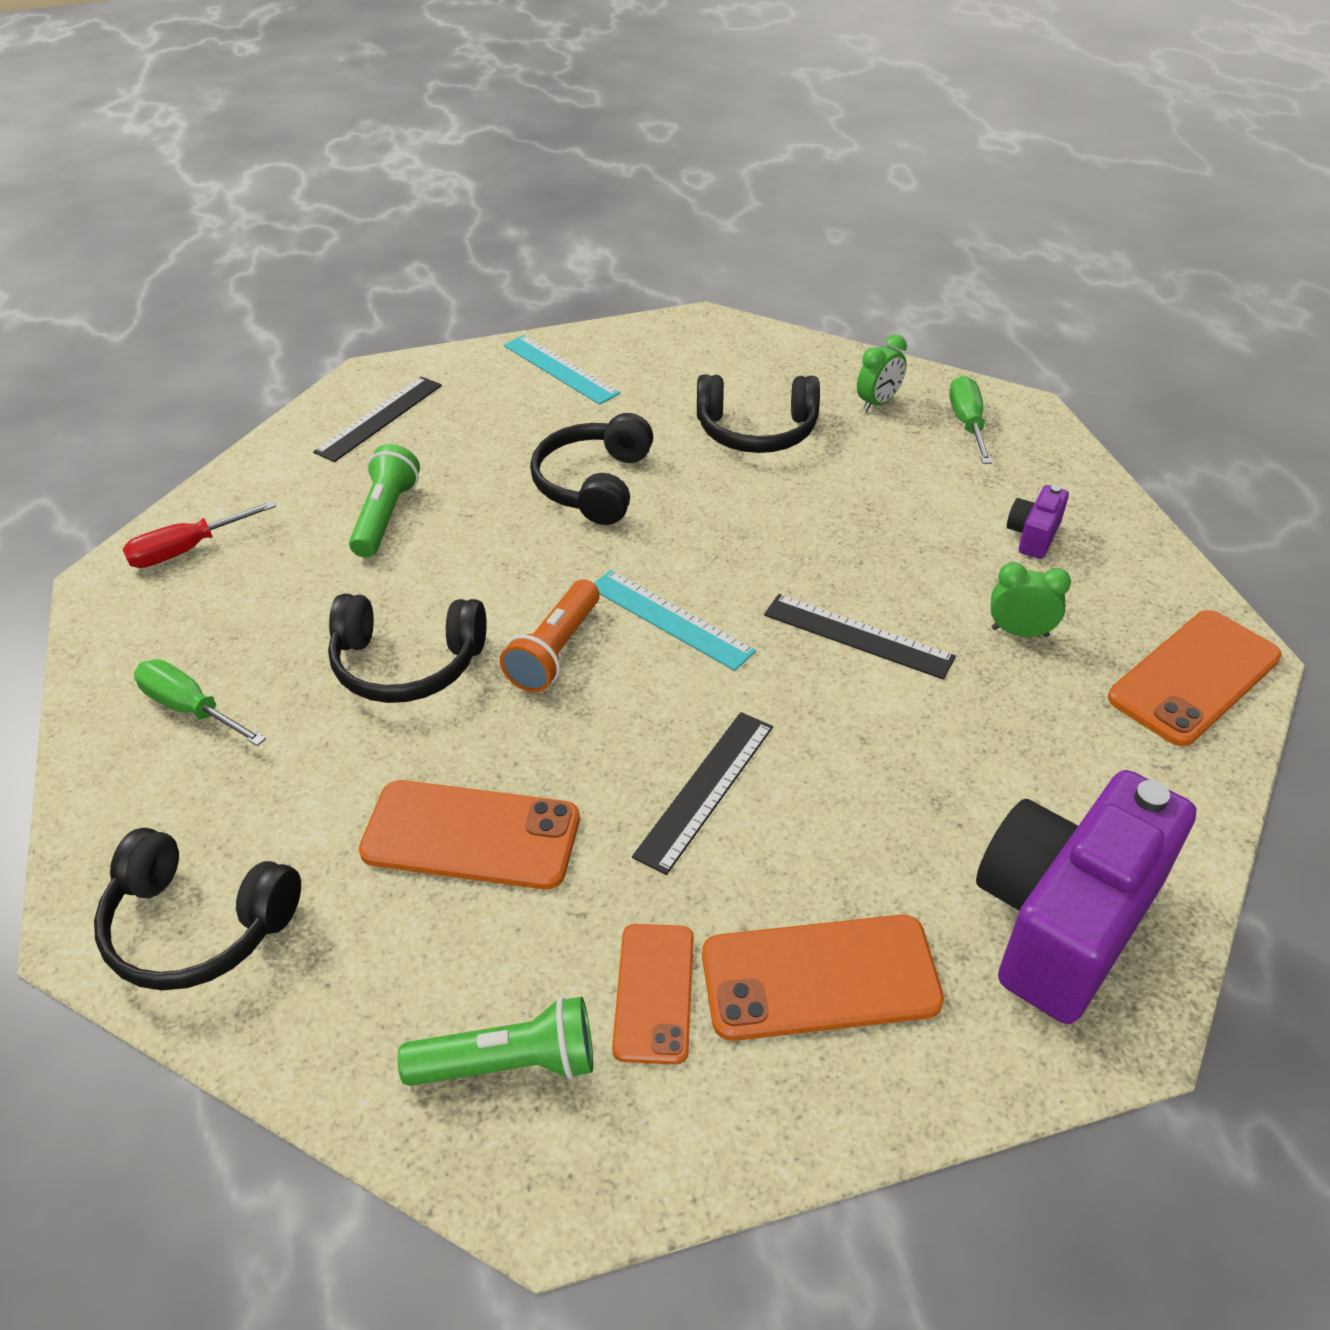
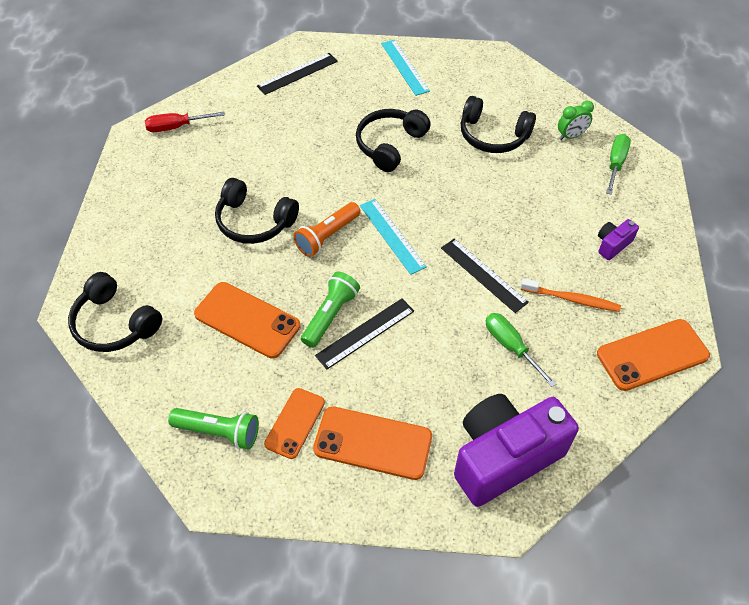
camera: 20 degrees right, 10 degrees up
(191, 709) = (148, 215): green screwdriver -> green screwdriver (511, 347)
(386, 516) = (277, 134): green flashlight -> green flashlight (330, 315)
(1019, 632) = (571, 299): green clock -> orange toothbrush

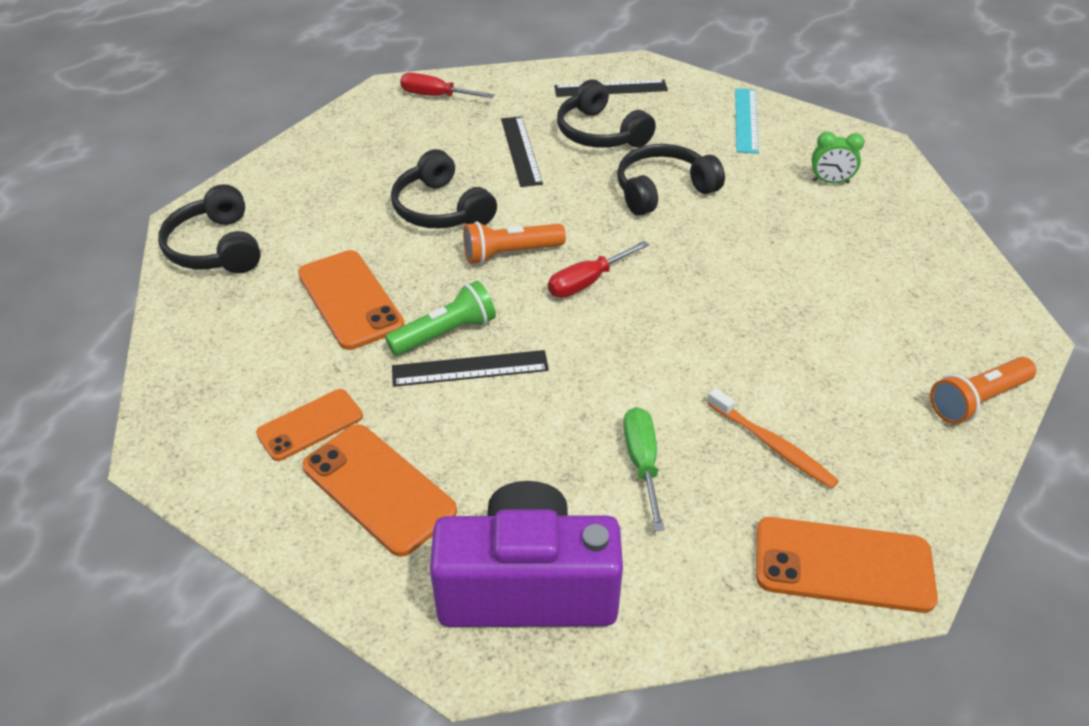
camera: 30 degrees right, 10 degrees down
(219, 432) = (223, 395): green flashlight -> none
(392, 236) = (587, 282): turquoise ruler -> red screwdriver
(483, 275) = (670, 368): black ruler -> black ruler (520, 150)
(493, 135) = (806, 224): black headphones -> black headphones (600, 133)
(571, 136) = (918, 261): green clock -> green clock (830, 182)
(612, 245) = (884, 406): purple camera -> none
(615, 164) = (962, 315): green screwdriver -> none
(655, 218) = (977, 400): none -> orange flashlight

